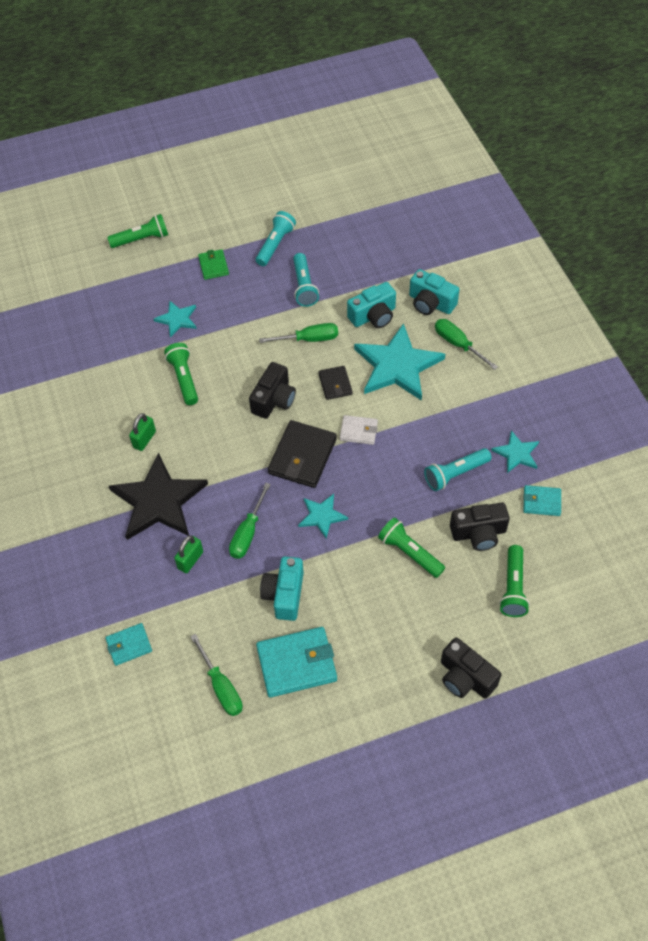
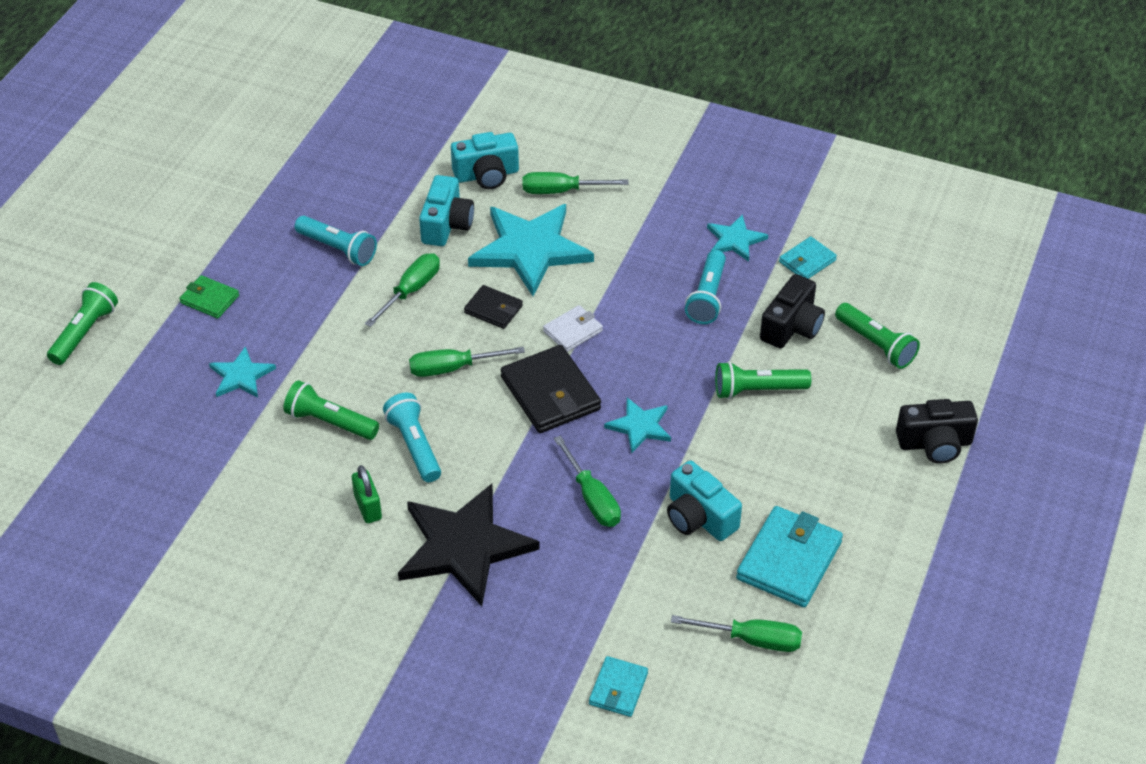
camera: 50 degrees left, 10 degrees down
(190, 560) = (571, 567): green padlock -> none
(274, 400) = (452, 368): black camera -> green screwdriver
(275, 245) = (251, 233): turquoise flashlight -> turquoise flashlight (414, 446)

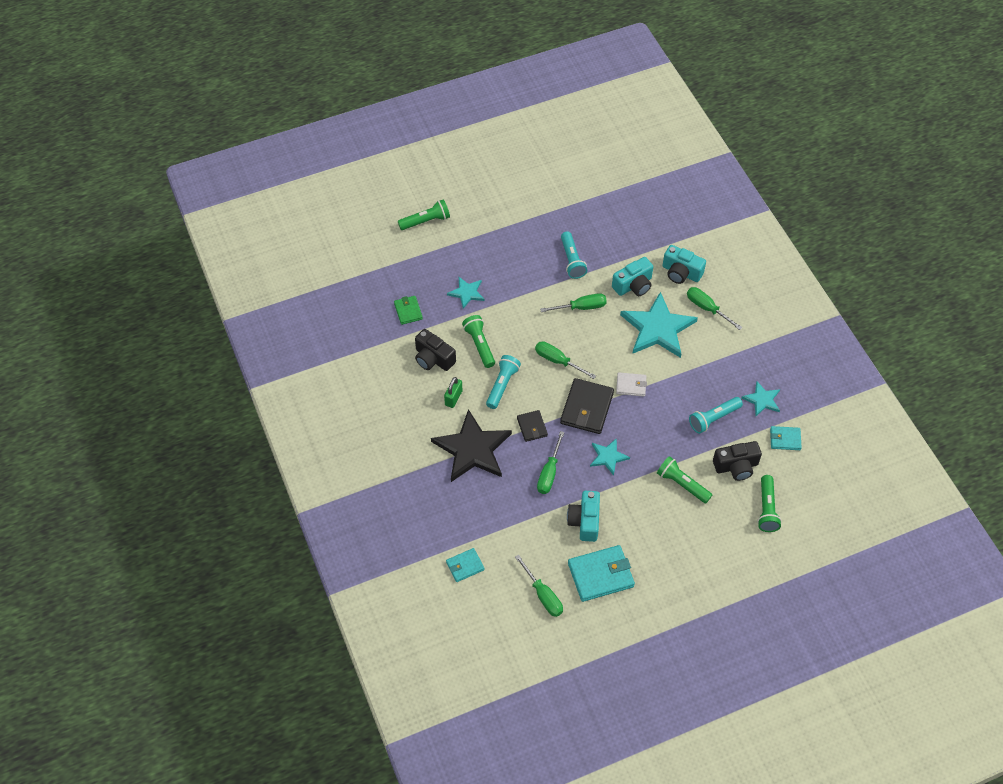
camera: 45 degrees right, 10 degrees up
(209, 299) = (491, 244): green wallet -> green wallet (408, 311)
(493, 309) = (607, 346): black wallet -> black wallet (532, 427)
(934, 444) = (734, 580): black camera -> black camera (433, 358)

